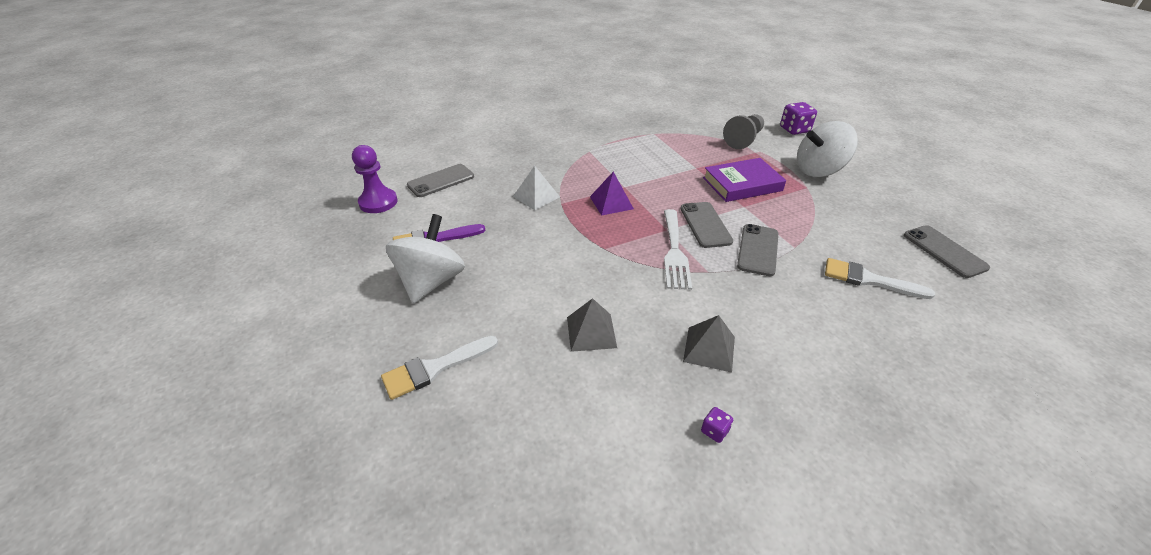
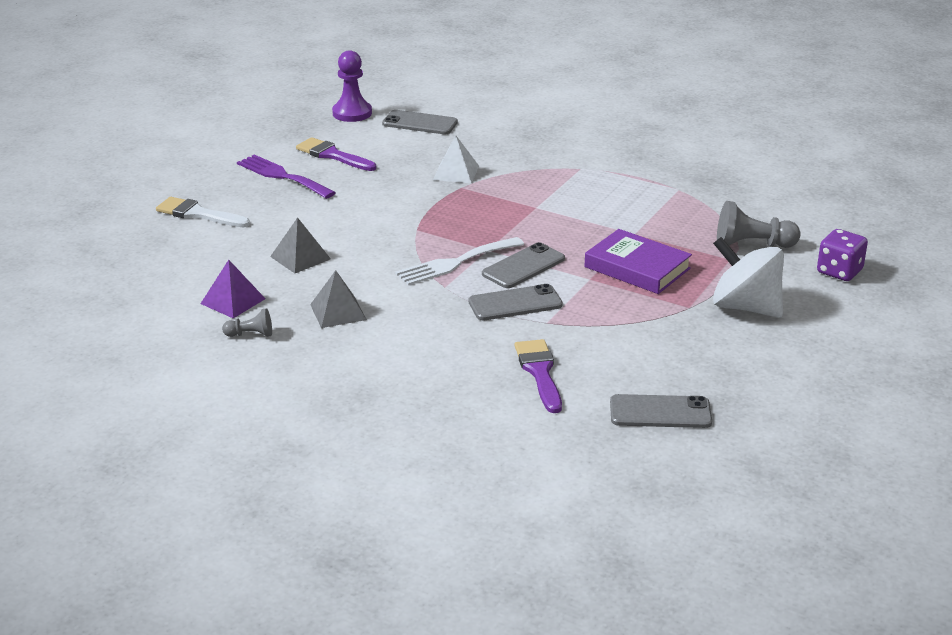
camera: 55 degrees right, 10 degrees down
(431, 281) = (282, 176): white spinning top -> purple fork
(611, 202) = (496, 210): purple pyramid -> purple pyramid (233, 301)
(714, 431) = (251, 334): purple dice -> grey pawn
(868, 280) = (539, 372): white brush -> purple brush
(944, 251) = (660, 412): grey phone -> grey phone turned 60 degrees clockwise

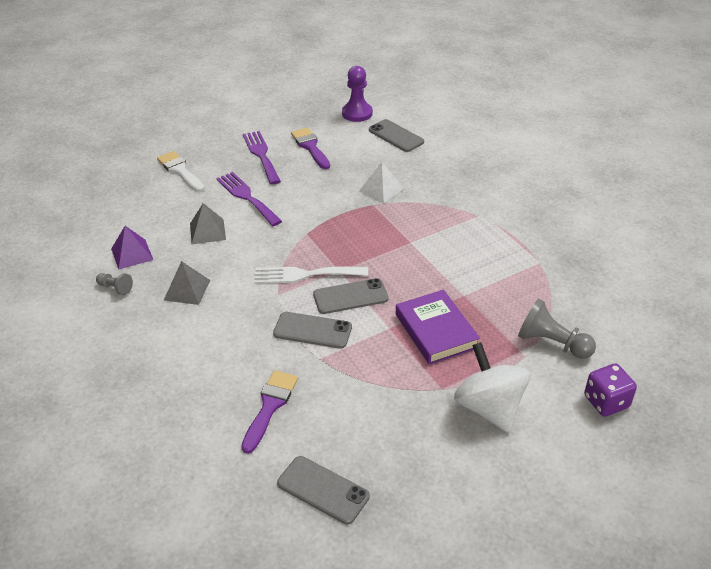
camera: 30 degrees right, 10 degrees up
(310, 217) = (247, 197): none -> purple fork

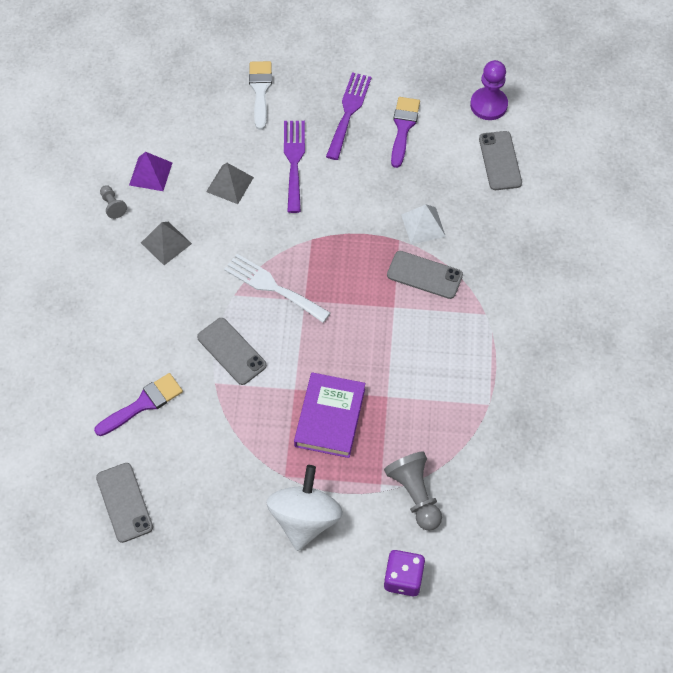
camera: 35 degrees right, 20 degrees up
(350, 296) = (290, 335): grey phone -> grey phone (424, 275)

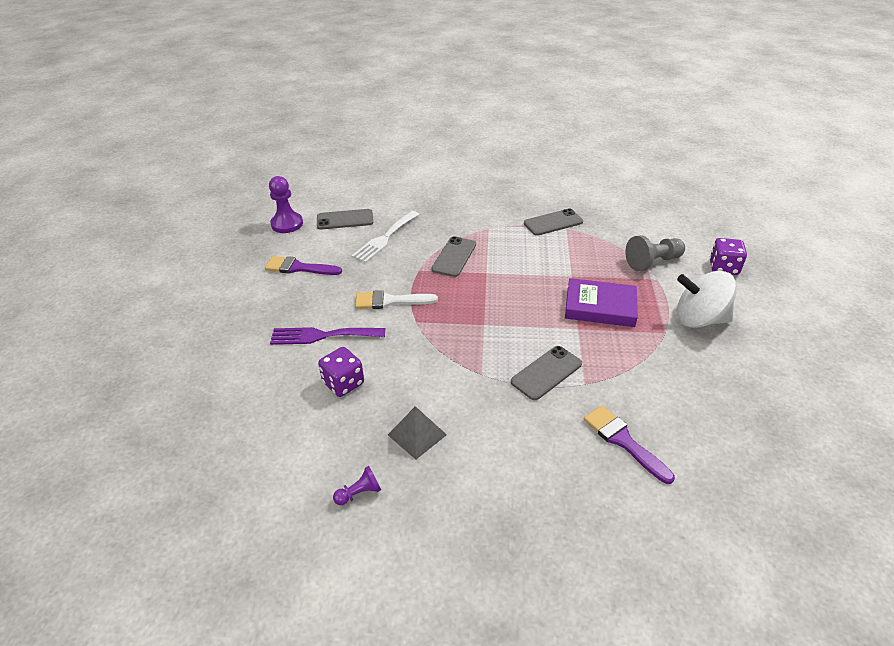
camera: 90 degrees left, 20 degrees down
(113, 205) = (359, 493): grey pawn -> purple pawn
(124, 502) = (741, 448): grey phone -> grey phone (553, 222)
(150, 174) = (316, 456): purple pyramid -> none
(230, 184) = (343, 383): grey pyramid -> purple dice
(260, 90) = (222, 364): white brush -> white brush (390, 301)
(272, 287) = (470, 346): white fork -> white fork (385, 238)
(348, 112) = (271, 300): purple fork -> none
(423, 225) = (405, 257): white pyramid -> none

